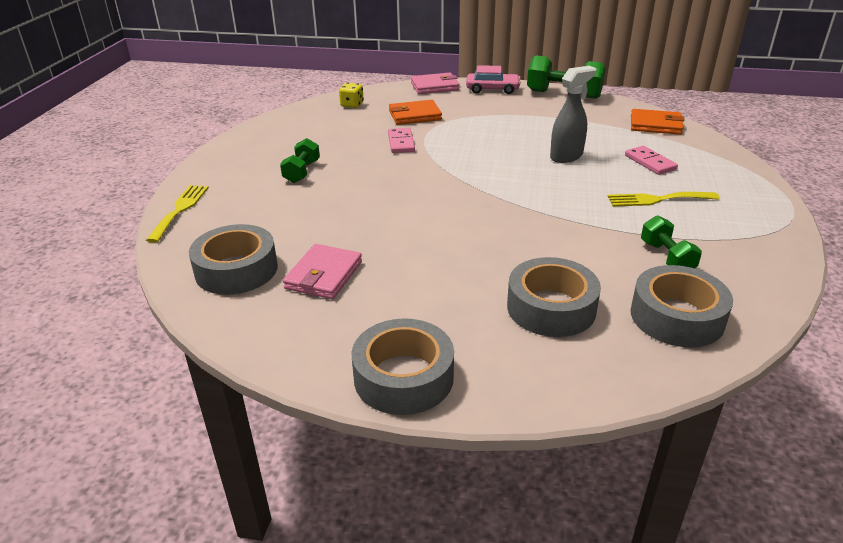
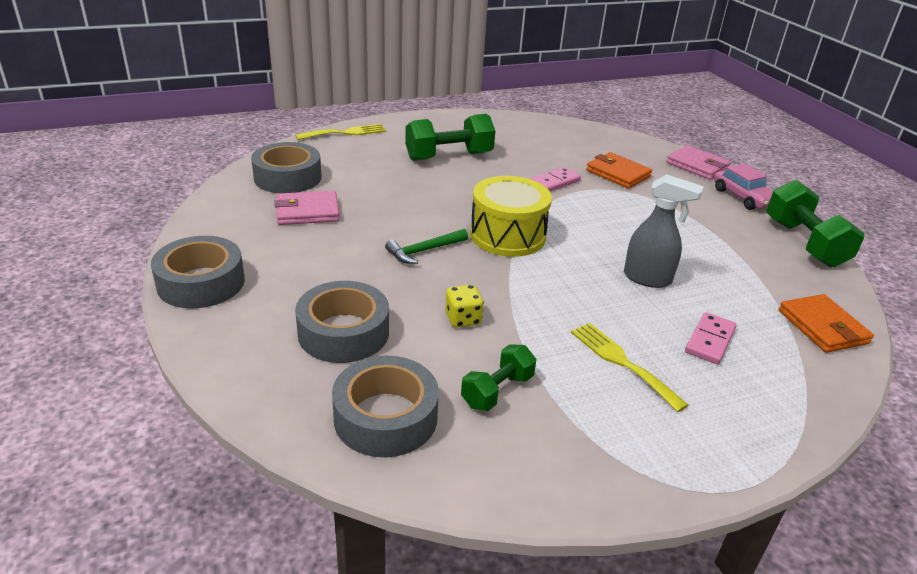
camera: 55 degrees right, 0 degrees up
(302, 172) = (449, 156): green dumbbell -> green dumbbell, size x1.69
(352, 105) = (595, 140): yellow dice -> yellow dice (463, 319)
(454, 232) = (424, 251): none -> green hammer
(464, 188) = (507, 235): none -> yellow drum

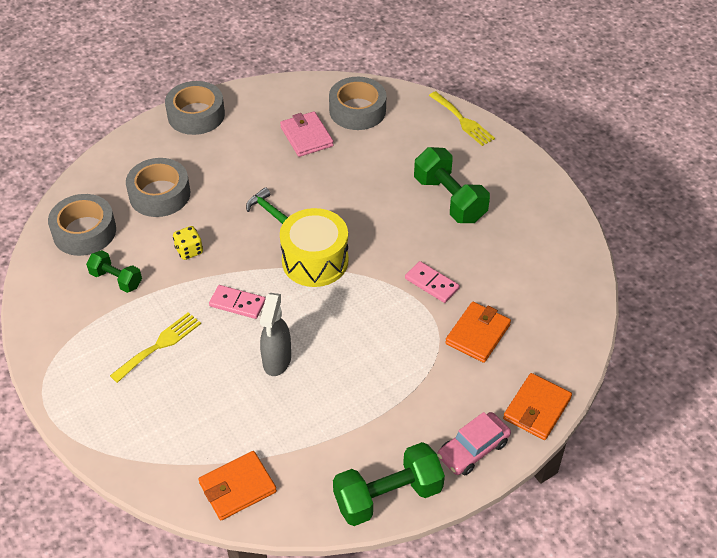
camera: 80 degrees right, 15 degrees up
(697, 166) = (536, 408): pink wallet -> orange wallet
(710, 340) = (198, 401): pink domino -> pink domino (237, 303)

